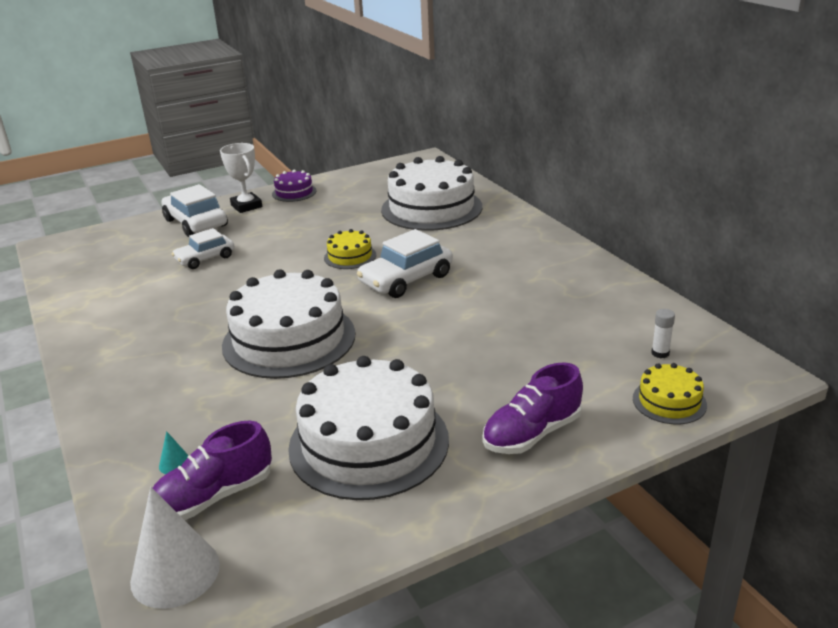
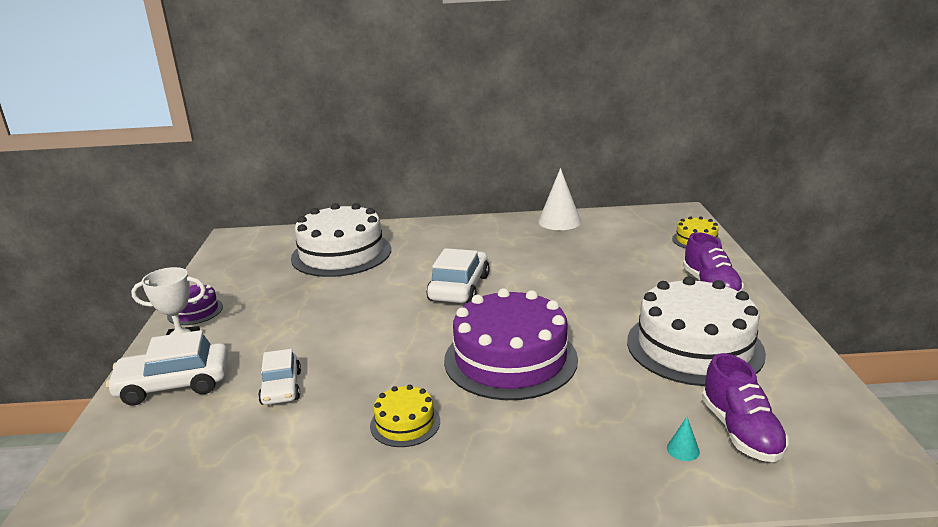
camera: 65 degrees left, 5 degrees down
(175, 572) = (838, 464): white cone -> white cone (559, 221)
(289, 339) = (510, 359): white cake -> purple cake
(350, 256) = (385, 305): yellow cake -> yellow cake (405, 423)
(406, 279) = (459, 288): white car -> white car turned 150 degrees counterclockwise
(660, 353) = (642, 229): white glue stick -> none

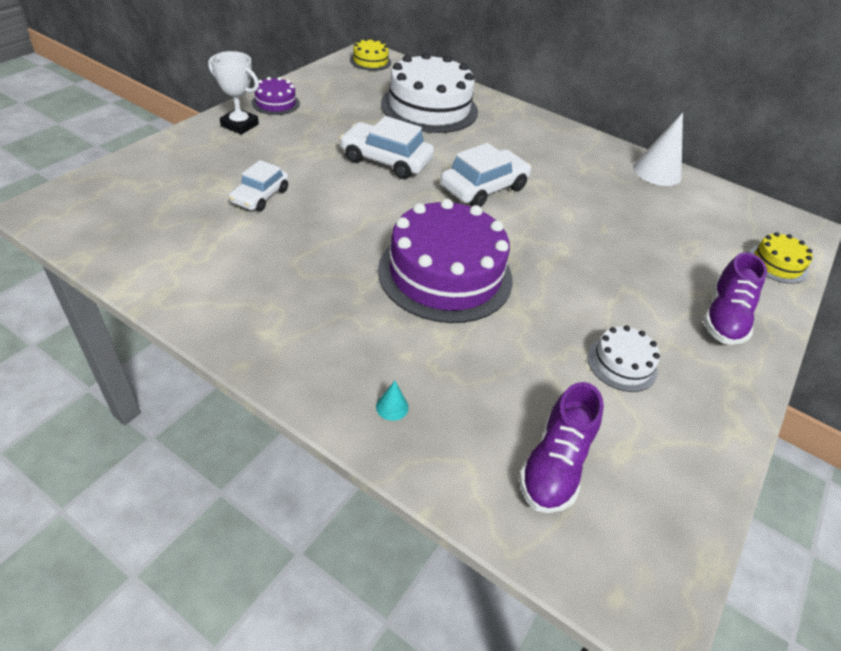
camera: 30 degrees right, 20 degrees up
(174, 384) = (202, 153): white car -> white car (386, 160)
(405, 423) = (305, 276): yellow cake -> yellow cake (370, 61)
(683, 450) = (482, 442): turquoise cone -> turquoise cone (392, 407)
(694, 346) = (622, 364): white cake -> white cake, size x0.47

